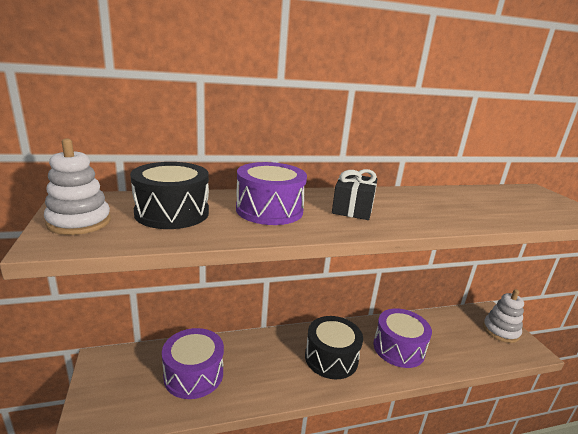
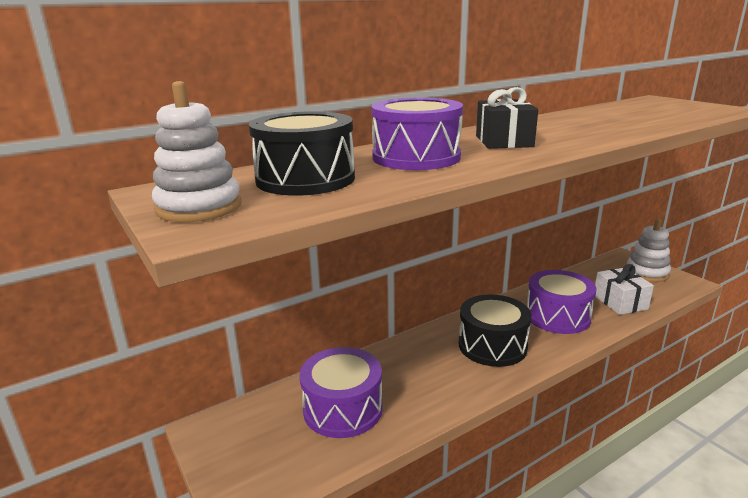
camera: 15 degrees left, 0 degrees up
(459, 351) = (620, 302): none -> white gift

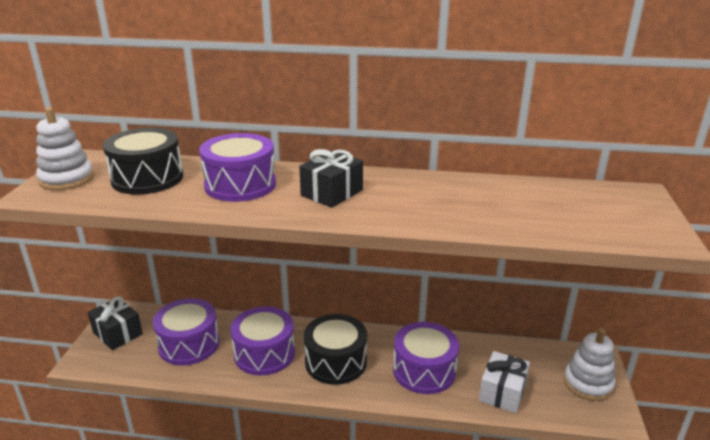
camera: 40 degrees right, 5 degrees up
(240, 448) = (118, 333): none -> black gift
(427, 373) = (264, 353): none -> purple drum

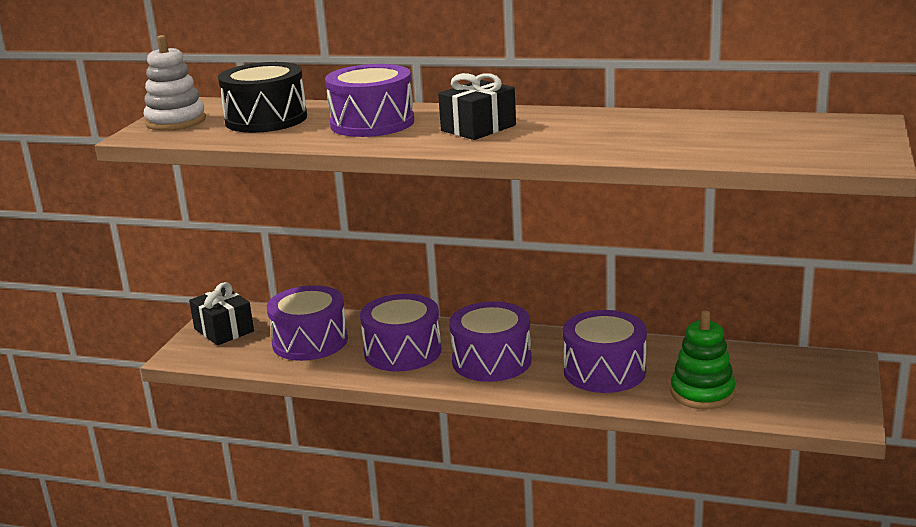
camera: 10 degrees right, 5 degrees down
(335, 362) = (491, 361): black drum -> purple drum
(502, 392) = (702, 393): white gift -> green stacking toy
(587, 383) = (821, 388): white stacking toy -> none

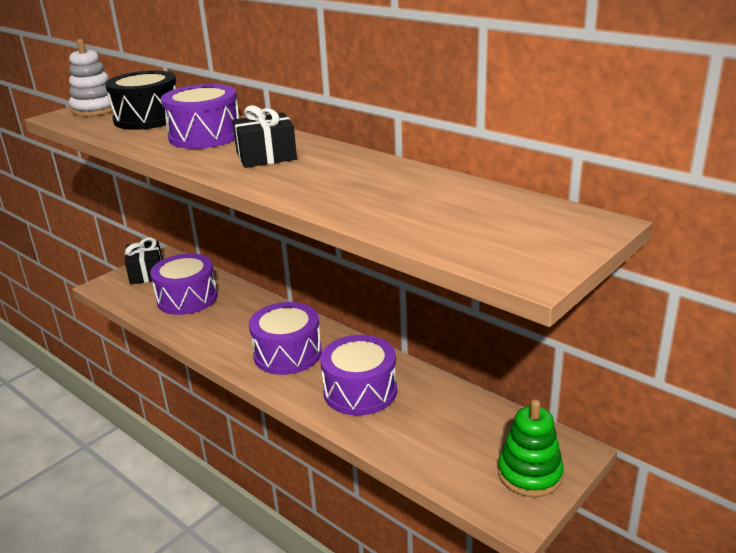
camera: 25 degrees right, 5 degrees up
(402, 351) = (236, 325): purple drum -> none
(702, 393) = (416, 440): green stacking toy -> green stacking toy (530, 474)

